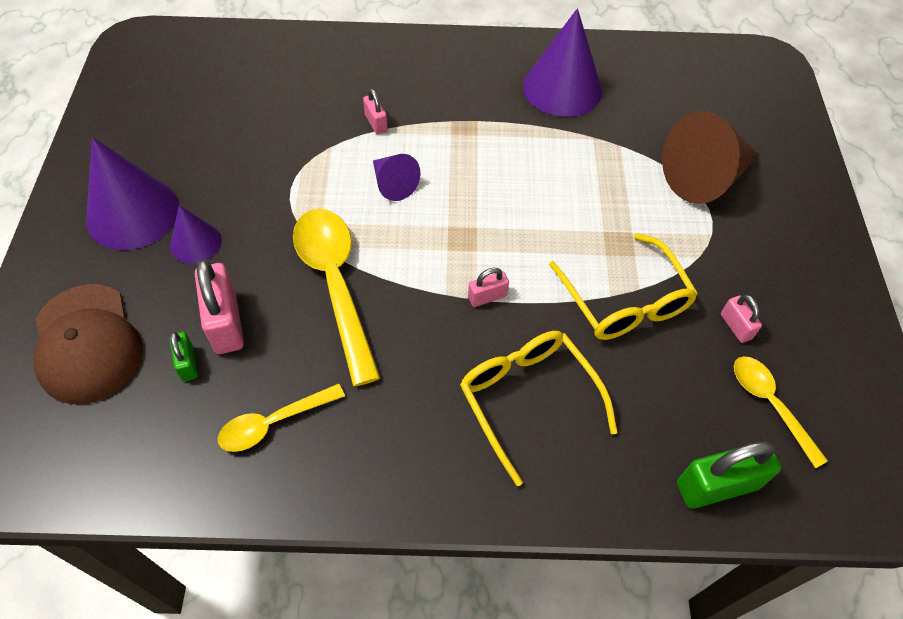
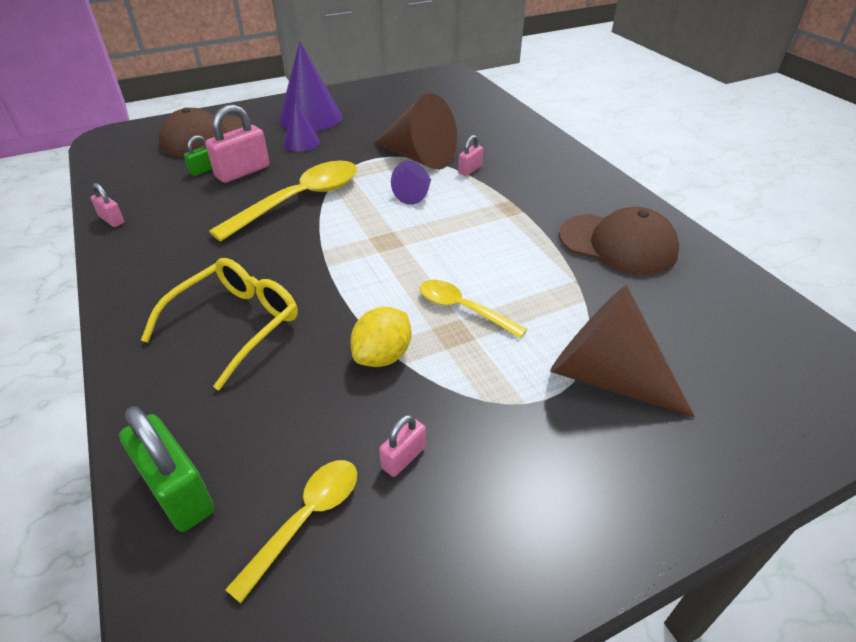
camera: 65 degrees right, 15 degrees down
(274, 423) = (169, 213): yellow spoon -> yellow spoon (463, 309)
(320, 151) = (419, 157): none -> brown cone
(487, 297) = (333, 271): pink padlock -> pink padlock (112, 220)
(562, 88) = (618, 244): purple cone -> brown cap
(624, 300) = (383, 356): yellow glasses -> yellow lemon

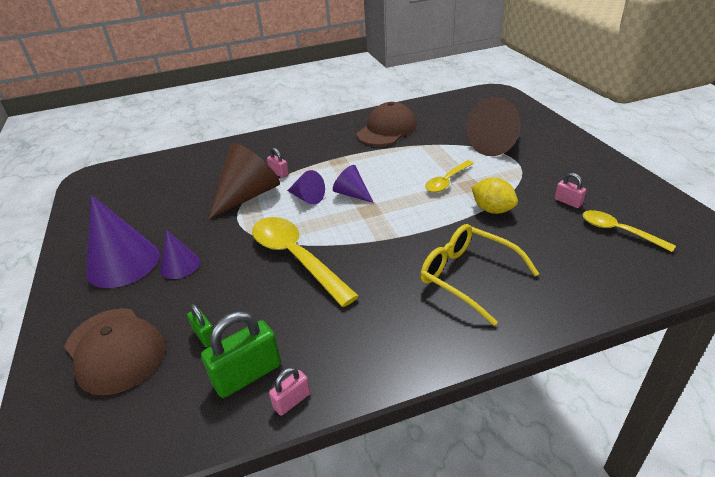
camera: 80 degrees left, 5 degrees down
(178, 491) = (622, 281): green padlock -> green padlock (247, 374)
(243, 172) = (224, 303): pink padlock -> none
(424, 225) = (352, 194): none -> purple cone

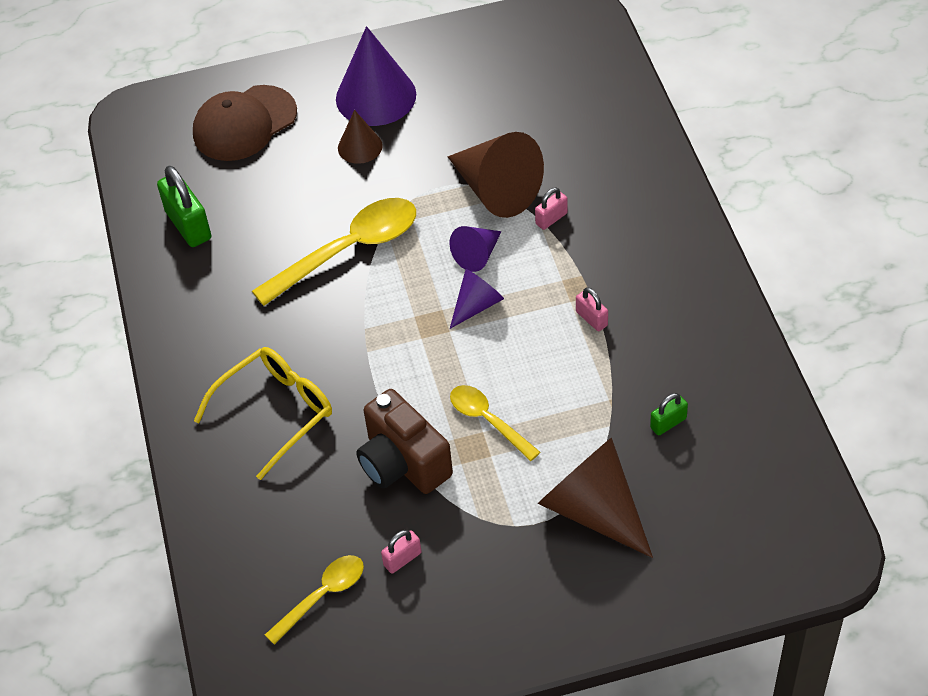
camera: 95 degrees right, 15 degrees up
(180, 265) = (360, 147): purple cone -> brown cone
(205, 336) = (245, 187): green padlock -> green padlock (668, 423)
(292, 401) = (151, 259): pink padlock -> pink padlock (591, 319)
(387, 130) = (675, 356): brown cap -> none
(492, 210) = (403, 463): yellow lemon -> brown camera

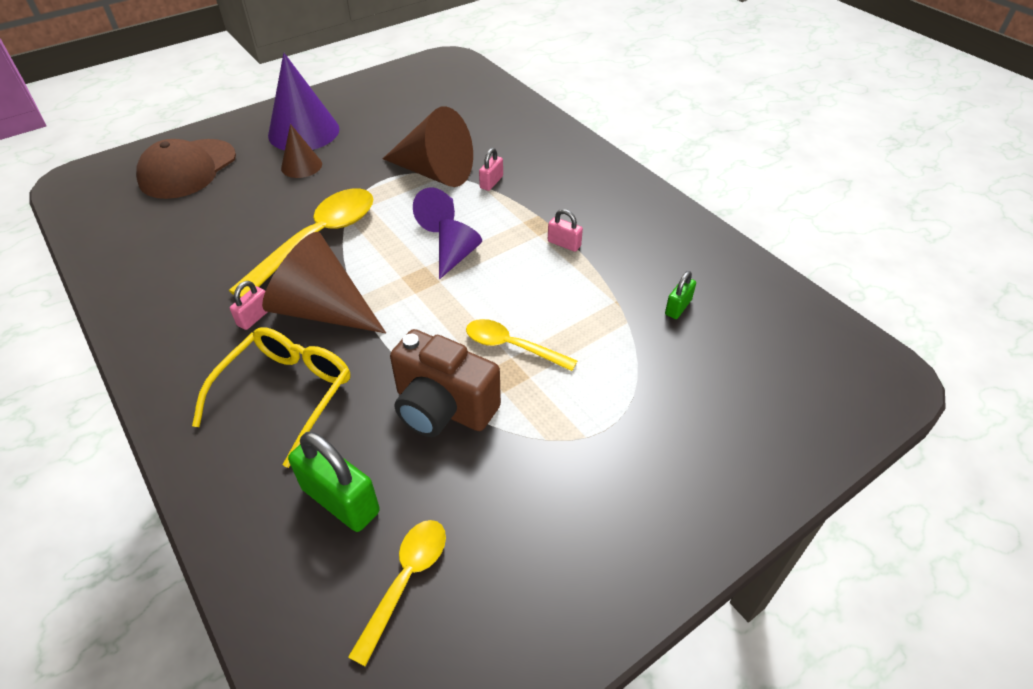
camera: 25 degrees left, 5 degrees down
(188, 225) = (148, 252): green padlock -> green padlock (340, 500)
(402, 559) = (483, 507): pink padlock -> pink padlock (254, 317)
(593, 509) = (655, 399): brown cone -> brown cone (323, 310)

